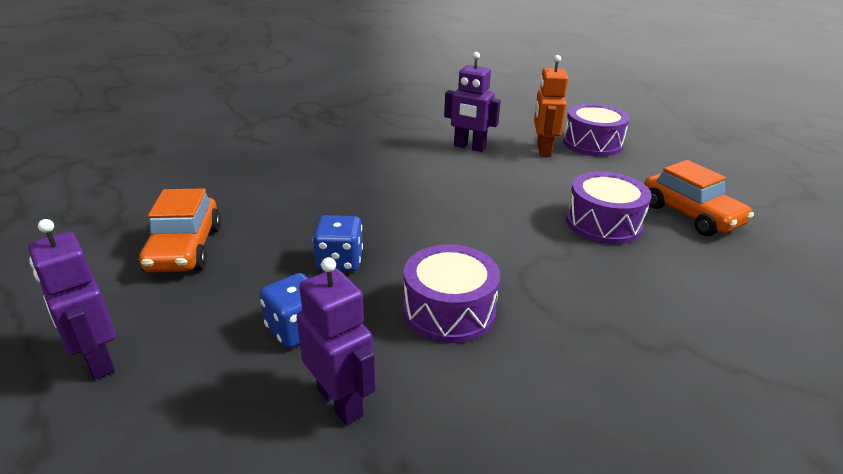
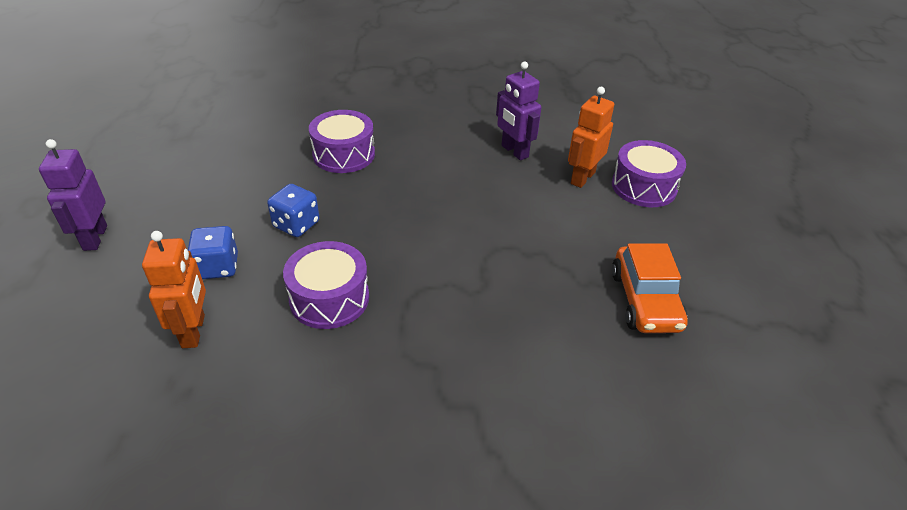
camera: 30 degrees right, 10 degrees up
(184, 249) = (209, 173): orange car -> none
(340, 402) = (194, 331): purple robot -> orange robot
(603, 223) = (545, 275): purple drum -> purple drum (344, 154)

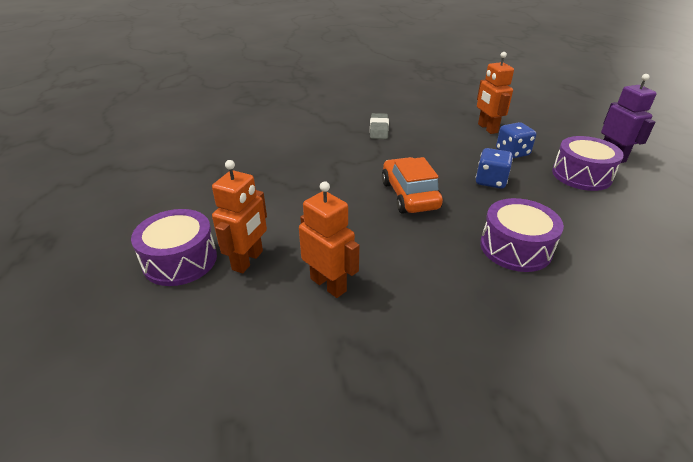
camera: 170 degrees right, 5 degrees down
(329, 298) = (428, 147): purple drum -> purple drum (581, 175)
(382, 362) = (379, 129): none -> grey eraser
(514, 151) = (328, 284): purple robot -> orange robot
(645, 301) = (220, 170): orange car -> orange car (409, 195)

